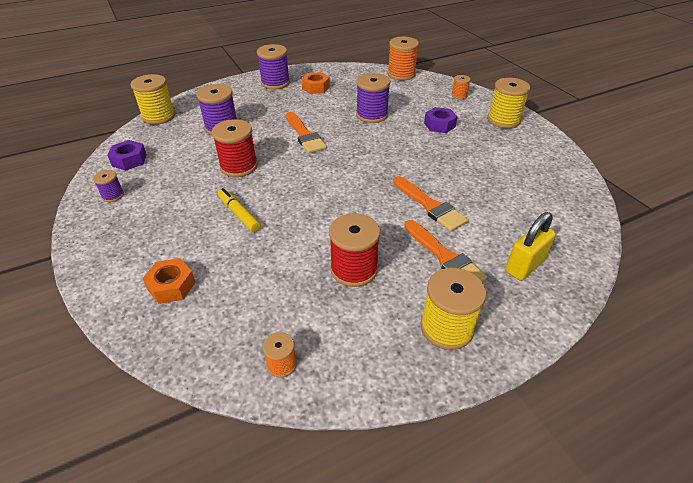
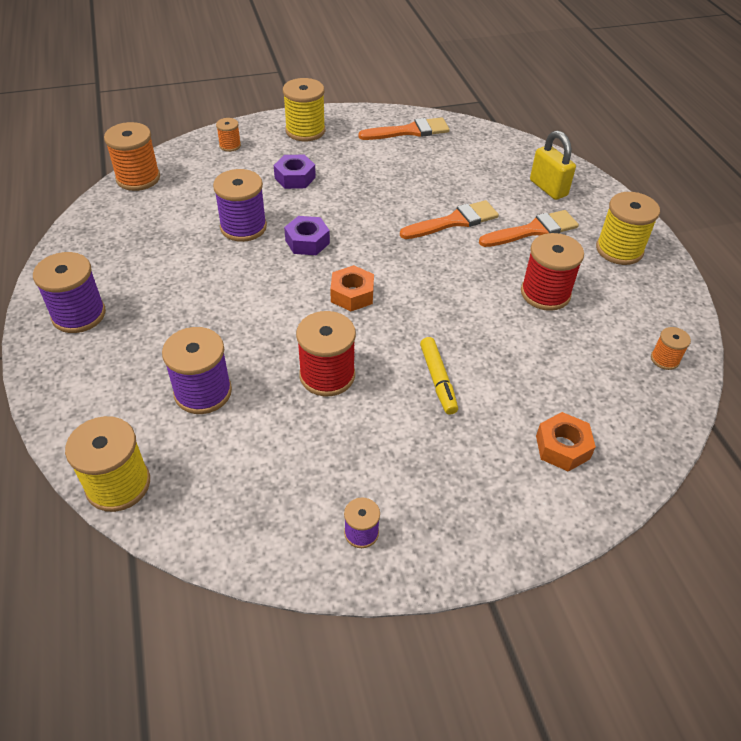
camera: 80 degrees left, 5 degrees up
(129, 160) = (261, 519): purple nut -> purple nut (307, 242)
(239, 214) = (438, 380): yellow marker -> yellow marker turned 75 degrees counterclockwise
(304, 135) = (269, 299): orange brush -> orange brush (409, 131)
(316, 87) = (126, 269): orange nut -> orange nut (352, 294)

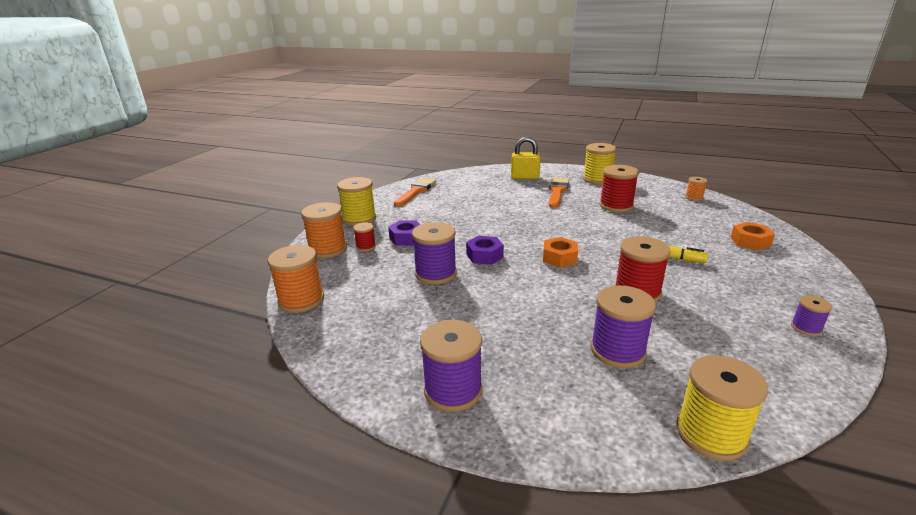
camera: 50 degrees left, 20 degrees down
(230, 145) = (328, 249): orange spool -> orange spool, size x1.90
(255, 163) = (366, 247): none -> red spool
(454, 221) = (523, 207): orange brush -> none

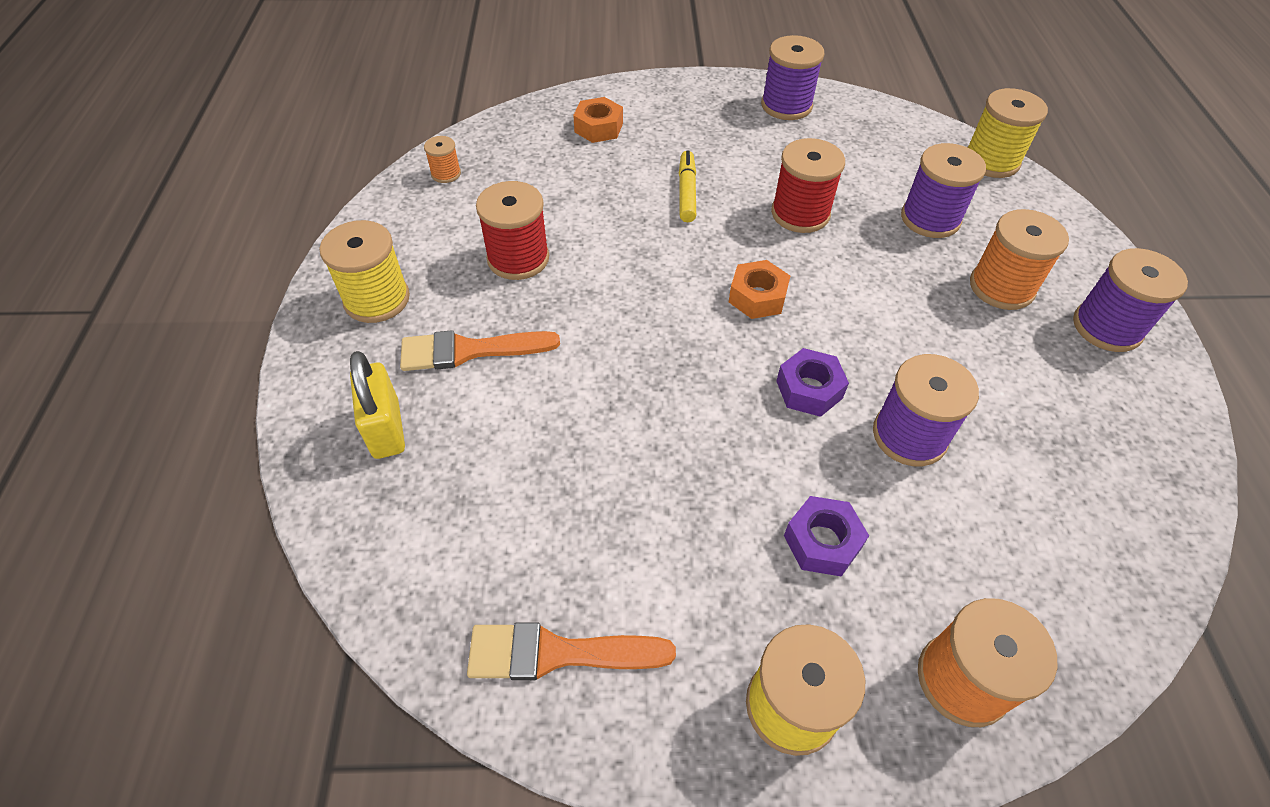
camera: 115 degrees left, 25 degrees up
(301, 300) = (1131, 600): orange spool -> orange spool (1001, 287)
(366, 247) = (902, 603): red spool -> none
(806, 328) = (786, 106): purple spool -> purple spool, size x1.90

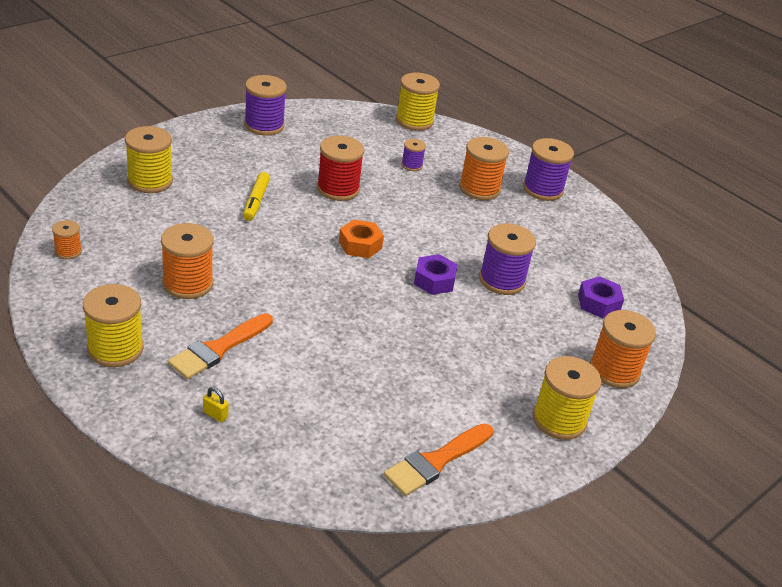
camera: 45 degrees left, 15 degrees down
(386, 429) = (215, 415): yellow padlock -> yellow padlock, size x0.45
(518, 258) = (188, 283): red spool -> orange spool
(598, 128) = (150, 181): orange nut -> yellow spool
(687, 192) = (256, 201): yellow marker -> yellow marker turned 135 degrees counterclockwise
(822, 542) = (508, 347): purple nut -> purple nut (598, 303)
(930, 219) = (412, 165): purple spool -> purple spool, size x0.53

